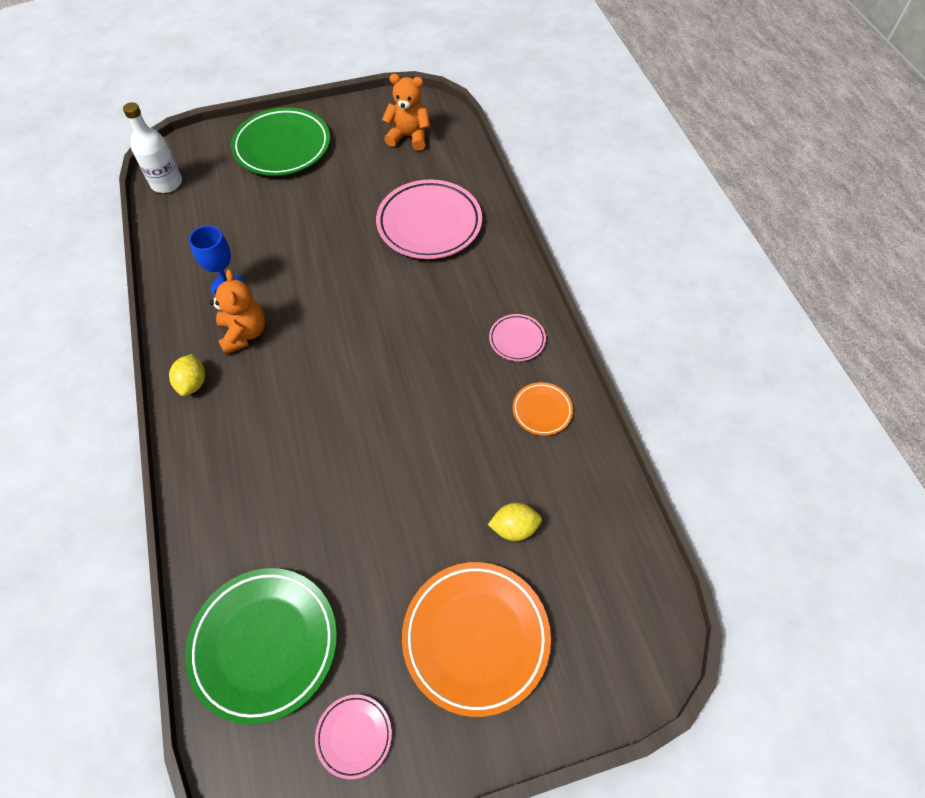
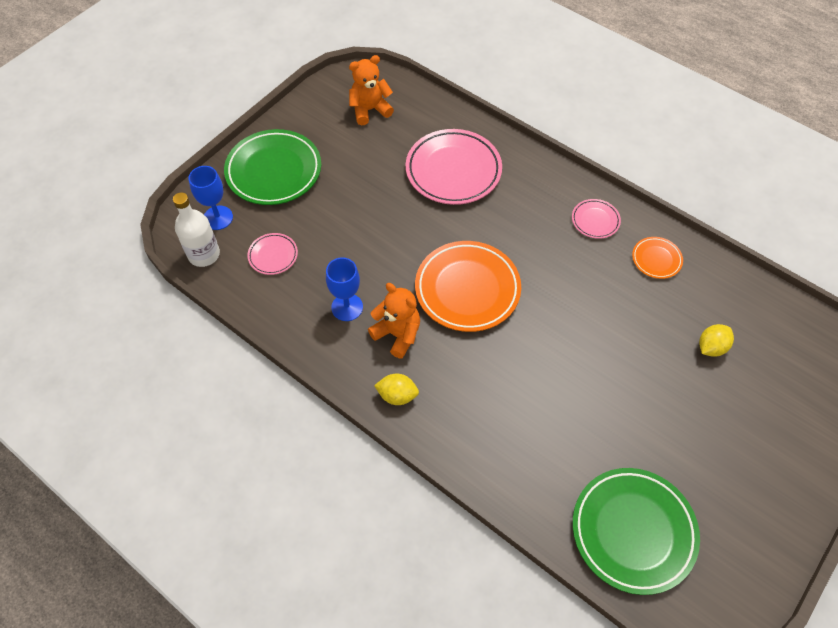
camera: 35 degrees left, 0 degrees up
(193, 383) = (397, 395): yellow lemon -> yellow lemon turned 45 degrees counterclockwise
(205, 161) = (218, 218): none -> blue goblet
(354, 736) = (741, 542): pink plate -> pink plate (273, 255)
(476, 638) = (753, 431): orange plate -> orange plate (467, 289)

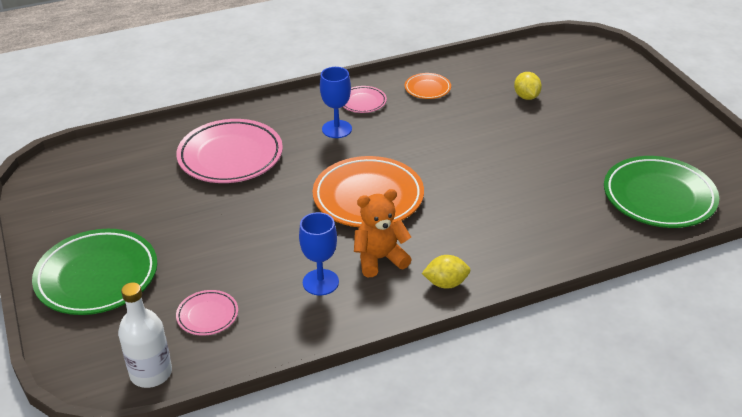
camera: 60 degrees left, 20 degrees down
(218, 218) = (112, 344): blue goblet -> blue goblet (337, 129)
(370, 110) = (97, 181): orange teddy bear -> none
(397, 395) = (446, 283): yellow lemon -> yellow lemon turned 45 degrees clockwise

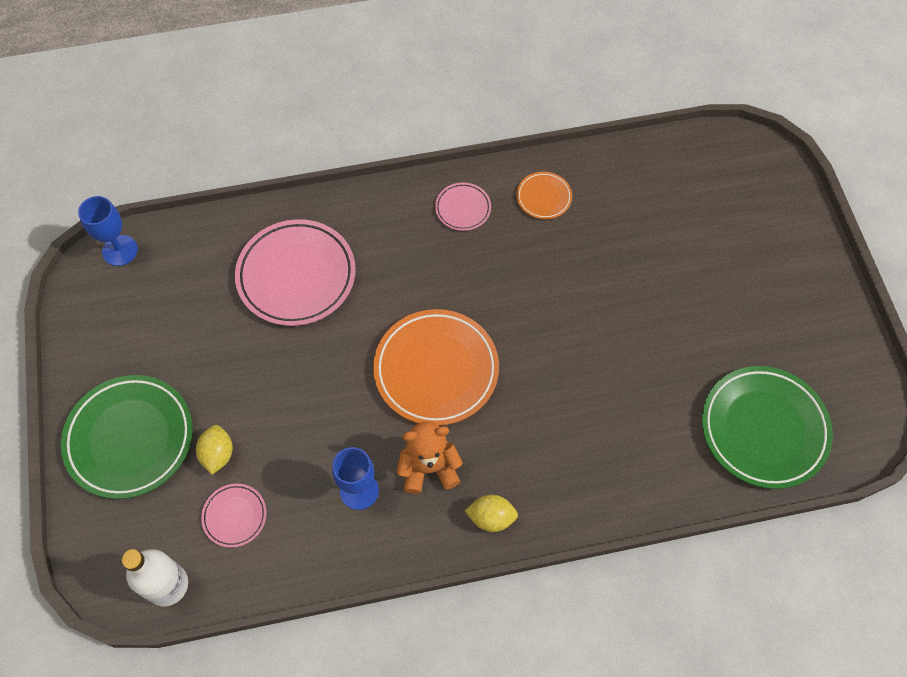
camera: 10 degrees right, 25 degrees up
(337, 129) = (423, 250): blue goblet -> blue goblet (120, 250)
(526, 97) = (657, 232): yellow lemon -> yellow lemon (218, 454)

